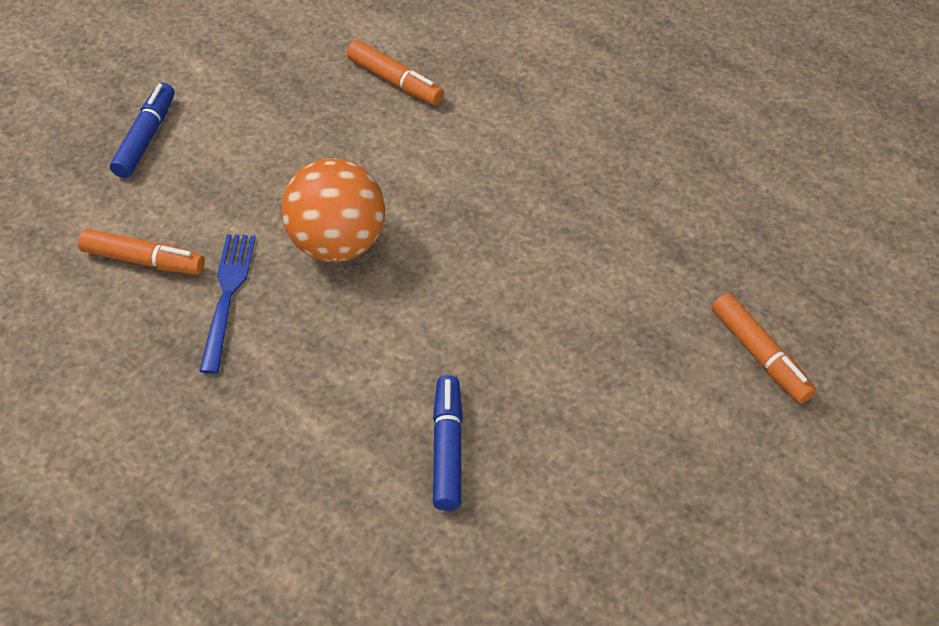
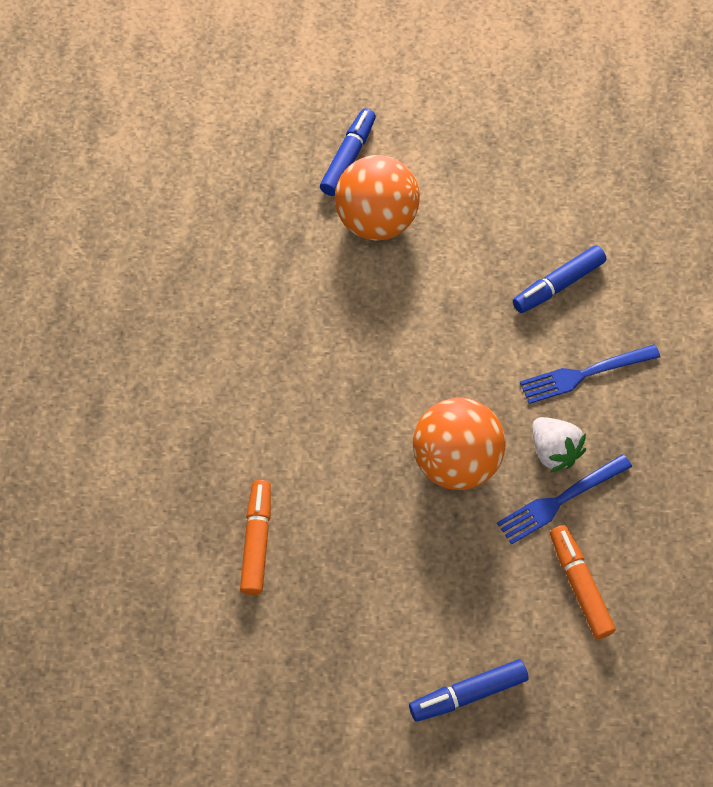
camera: 125 degrees left, 10 degrees up
(276, 322) = (554, 451): none -> white strawberry
(327, 400) = (584, 374): none -> blue fork
(655, 333) = (376, 221): none -> orange ball
(760, 355) = (348, 157): orange marker -> blue marker

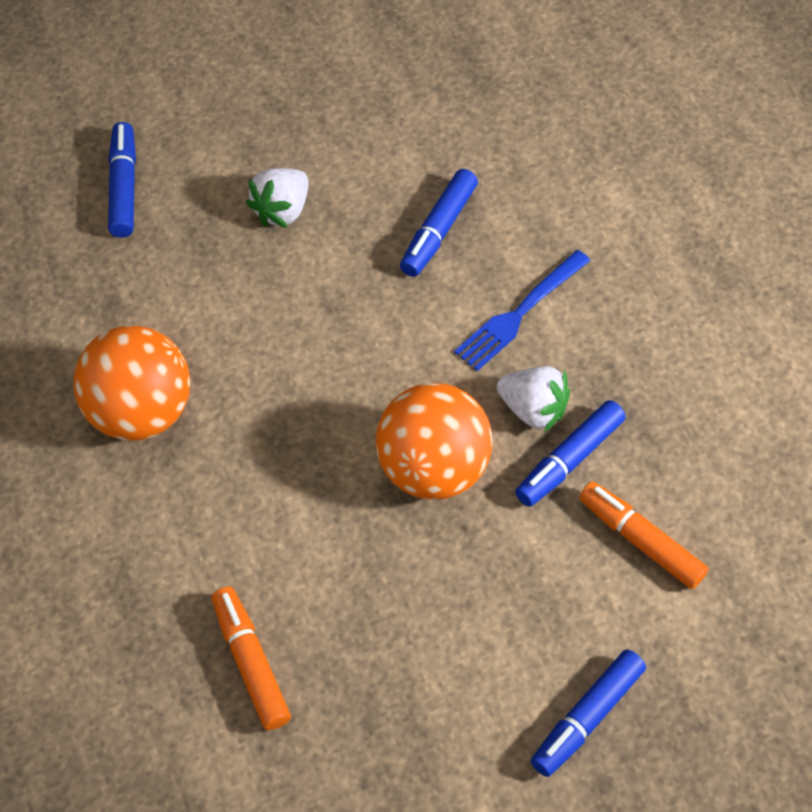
camera: 30 degrees left, 5 degrees down
(376, 221) = (194, 243): orange ball -> orange ball (138, 412)
(451, 221) = (281, 210): none -> white strawberry
(560, 501) = (569, 460): blue fork -> blue marker

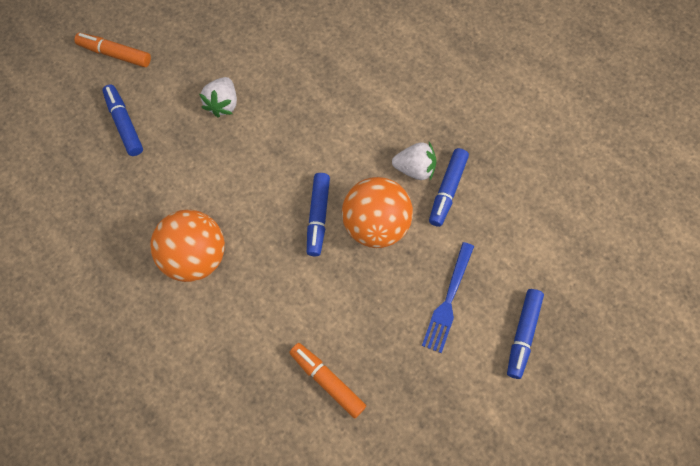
camera: 20 degrees left, 10 degrees up
(438, 230) = (316, 83): blue marker -> blue marker (318, 217)
(519, 314) = (383, 115): blue fork -> blue fork (448, 301)
(640, 540) = (505, 221): orange marker -> orange marker (115, 54)

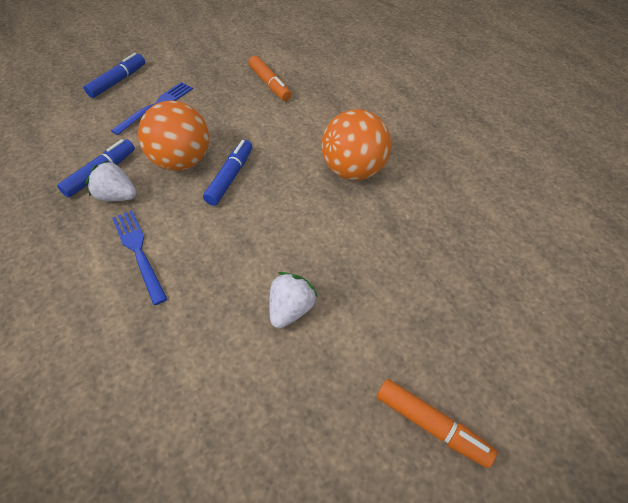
camera: 165 degrees left, 15 degrees down
(124, 124) = (418, 312): blue marker -> none
(363, 121) = (138, 251): none -> blue fork

